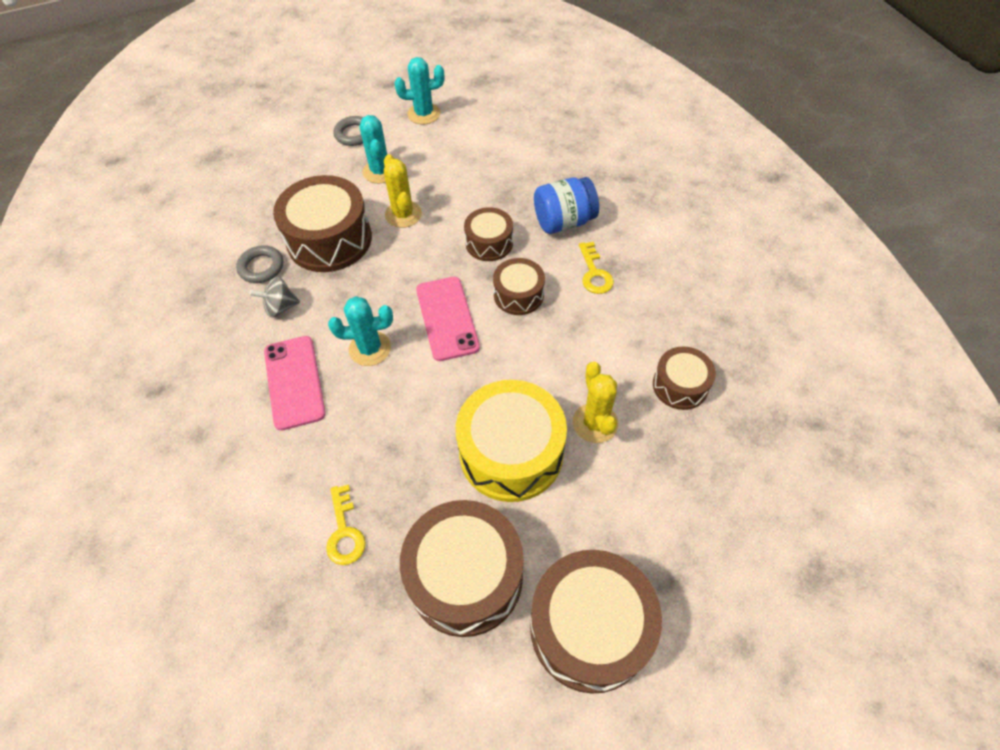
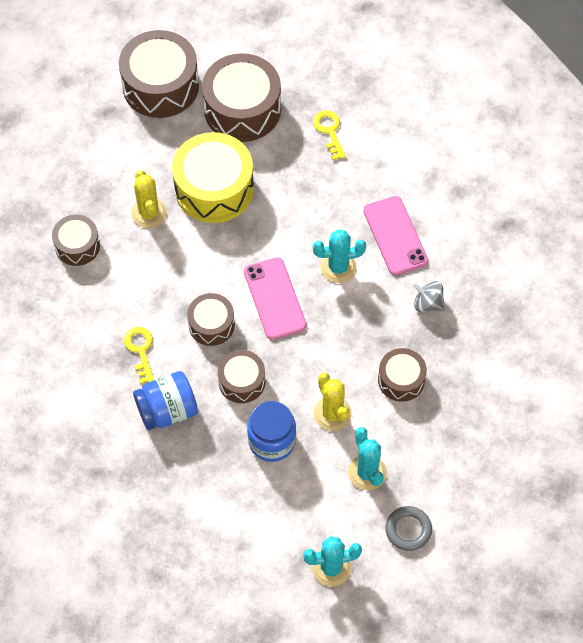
camera: 175 degrees right, 5 degrees up
(261, 267) = (458, 345): grey ring -> none
(280, 307) = (427, 303): grey spinning top -> grey spinning top turned 135 degrees counterclockwise
(329, 239) = (401, 380): brown drum -> brown drum, size x0.56
(464, 196) = (272, 441): none -> blue jar

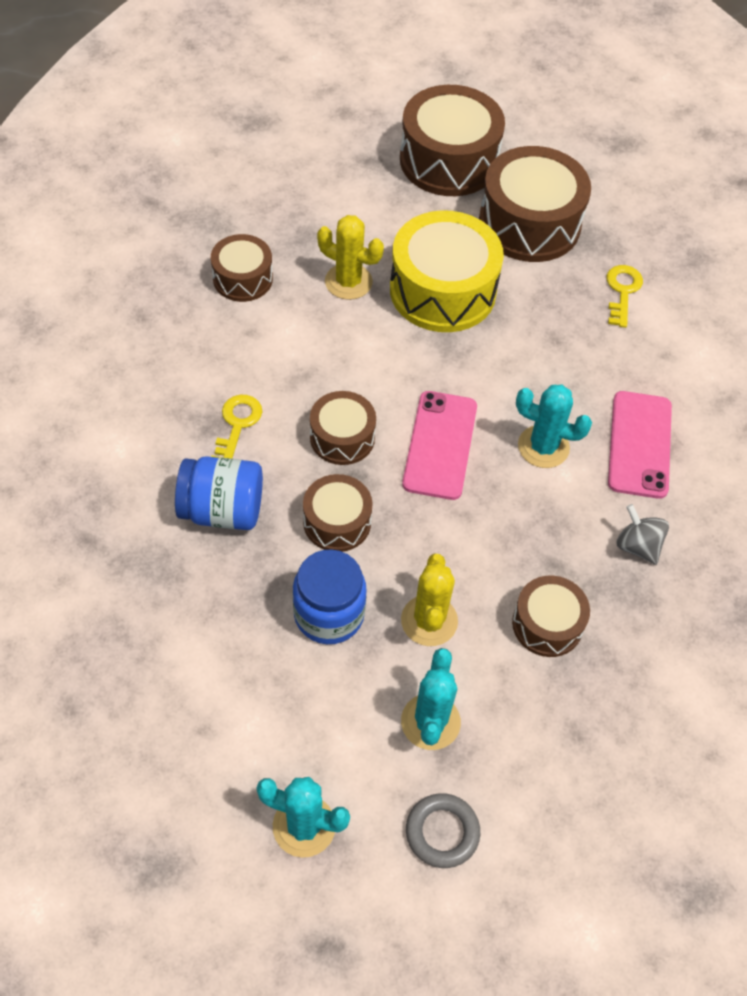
camera: 25 degrees right, 5 degrees down
(149, 213) = (348, 282): yellow cactus -> yellow cactus turned 75 degrees counterclockwise

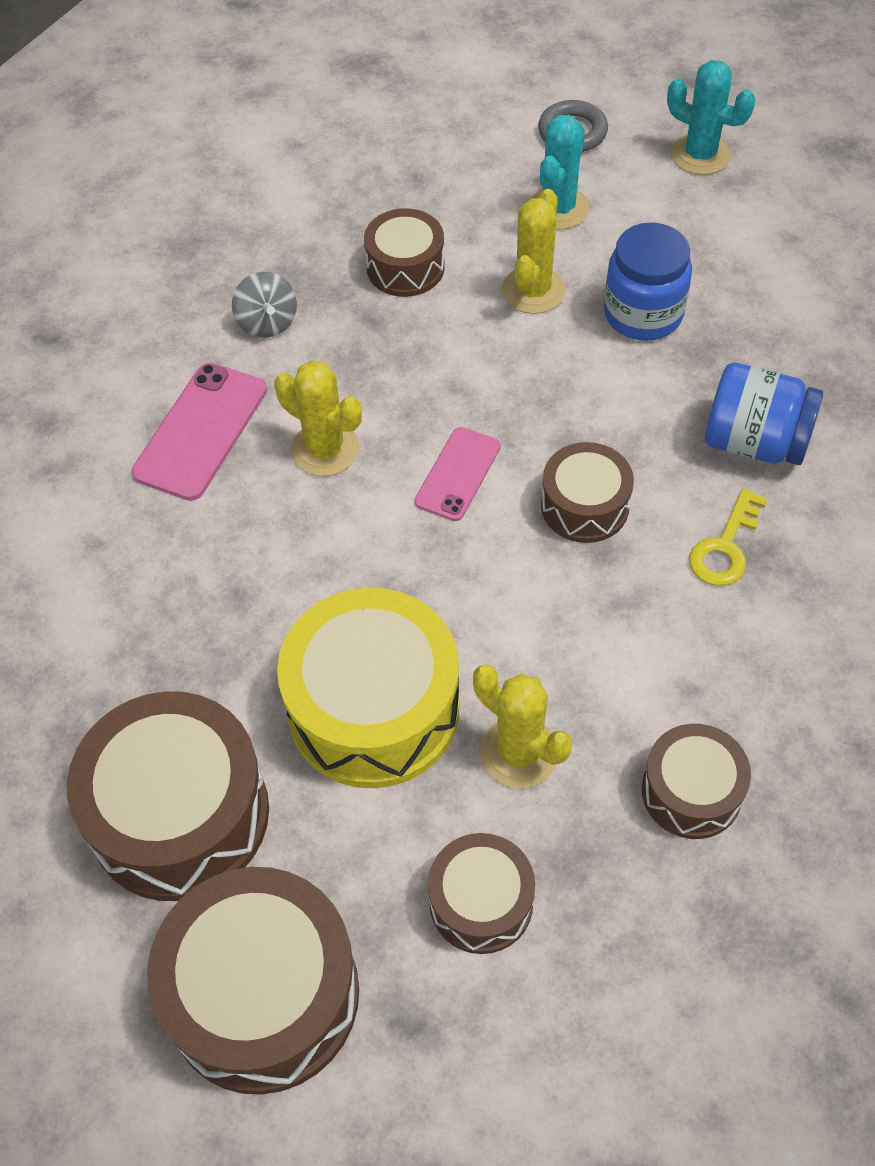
camera: 160 degrees left, 0 degrees up
(337, 522) = (614, 405): brown drum -> brown drum (481, 902)
(440, 445) = (458, 474): pink phone -> pink phone, size x0.66
(543, 447) = (325, 449): turquoise cactus -> yellow cactus
(622, 291) = (98, 655): yellow key -> none

